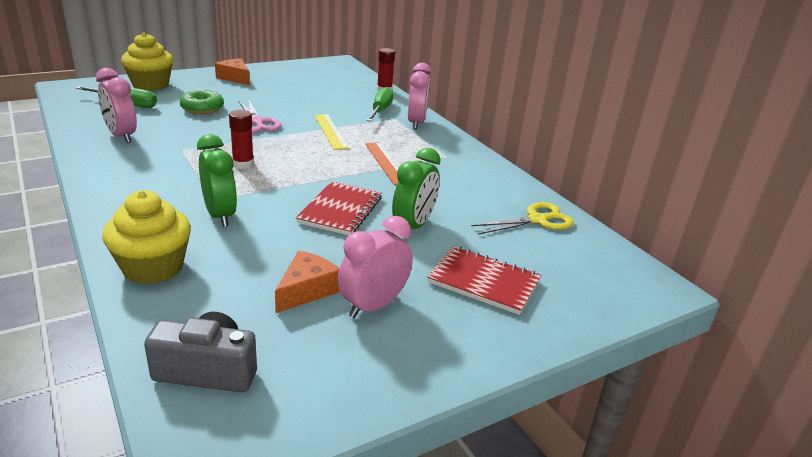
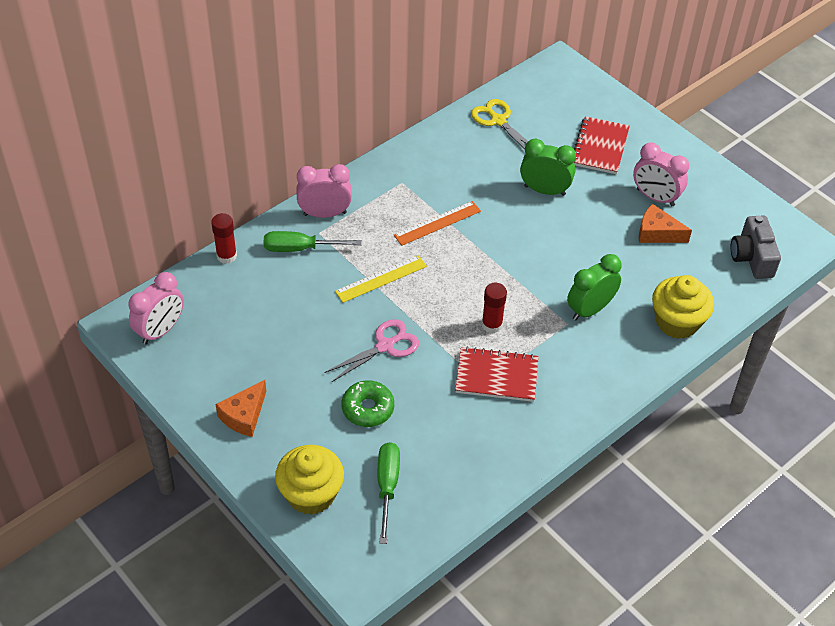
camera: 100 degrees left, 20 degrees up
(121, 136) = (477, 447): pink clock -> pink clock (160, 331)
(340, 210) = (543, 237): red notebook -> red notebook (496, 376)

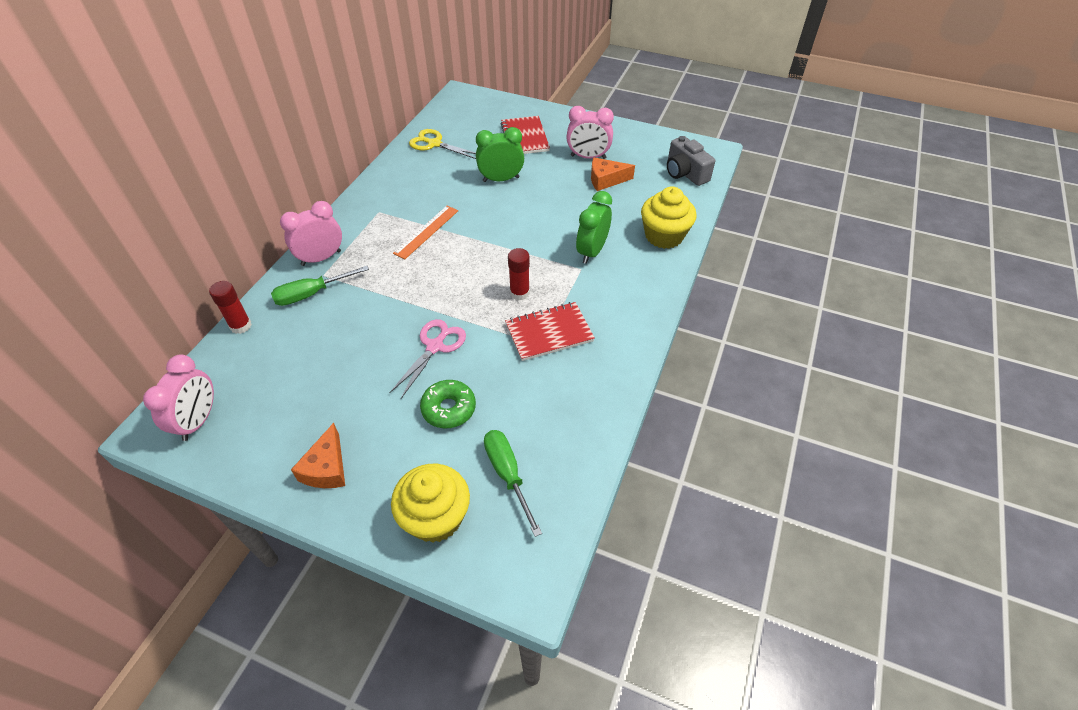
camera: 25 degrees left, 0 degrees up
(381, 278) = (400, 292): yellow ruler -> none

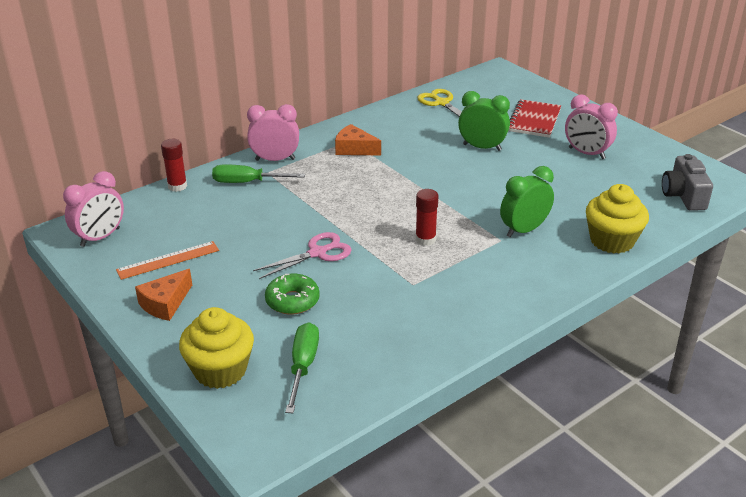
camera: 30 degrees right, 15 degrees down
(426, 231) = (379, 167): orange ruler -> orange ruler (168, 260)
(549, 333) = (427, 278): red notebook -> none
(606, 180) = (589, 177): orange cheese -> orange cheese (354, 149)

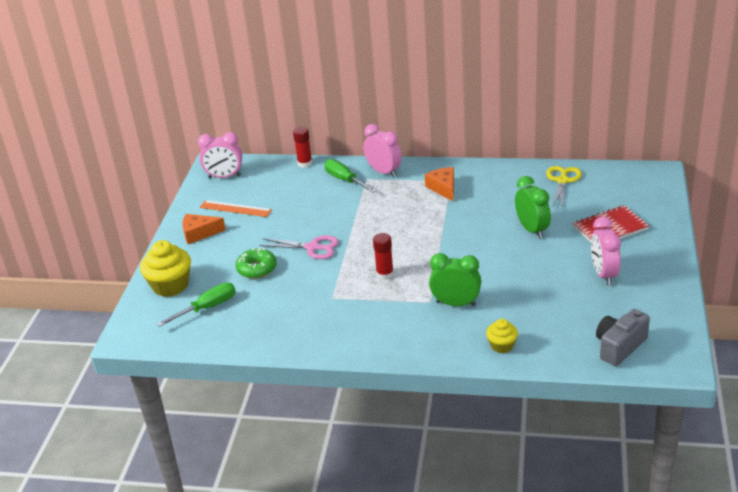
camera: 50 degrees right, 0 degrees up
(612, 241) = (502, 345): yellow cupcake -> yellow cupcake, size x0.56

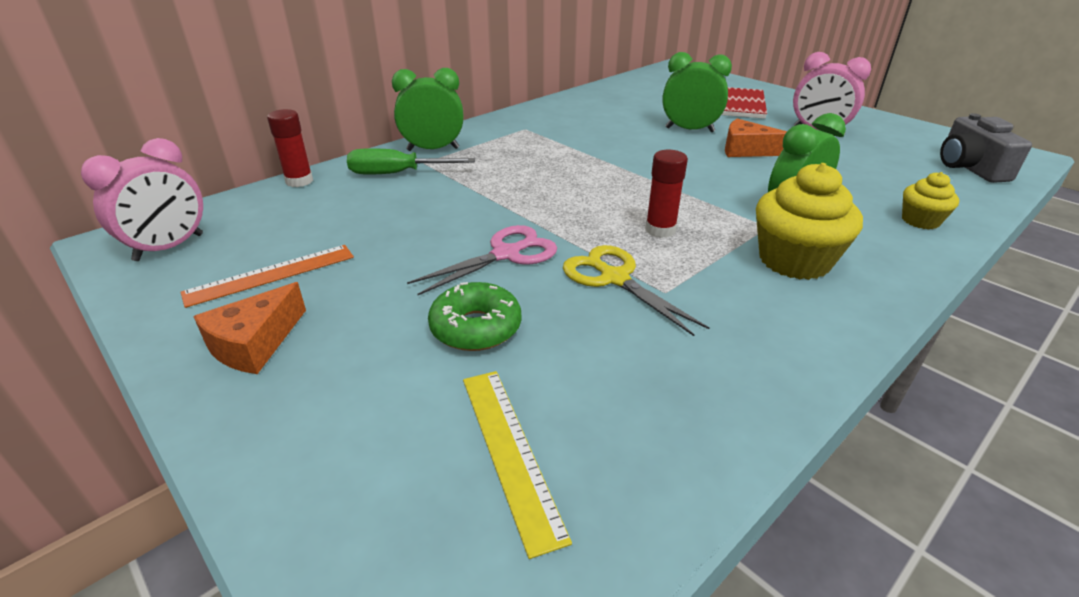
camera: 55 degrees left, 0 degrees up
(170, 285) = (345, 472): yellow cupcake -> yellow cupcake (794, 260)
(207, 308) = (510, 451): green screwdriver -> yellow ruler
(384, 172) = (433, 149): pink clock -> green clock
(443, 188) = (533, 136): orange cheese -> orange cheese (746, 150)
(562, 181) = (624, 94): yellow scissors -> yellow scissors (614, 278)

